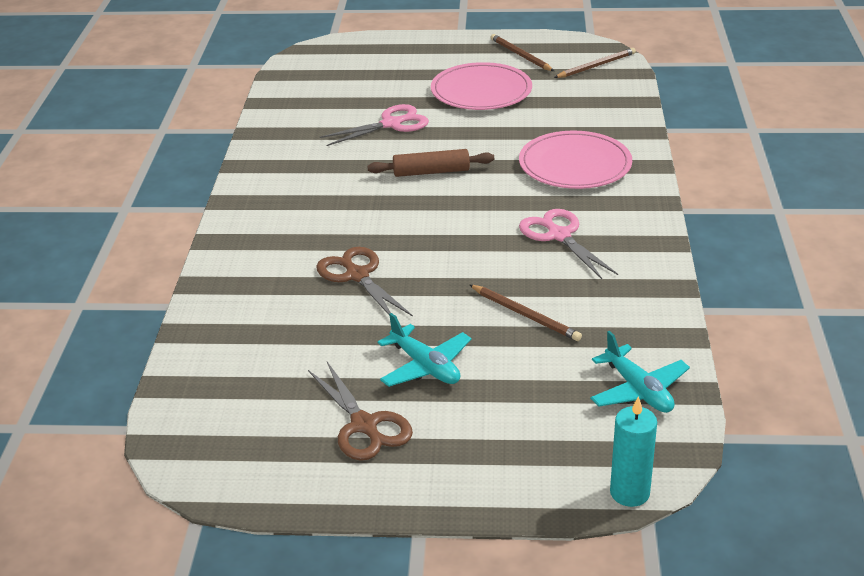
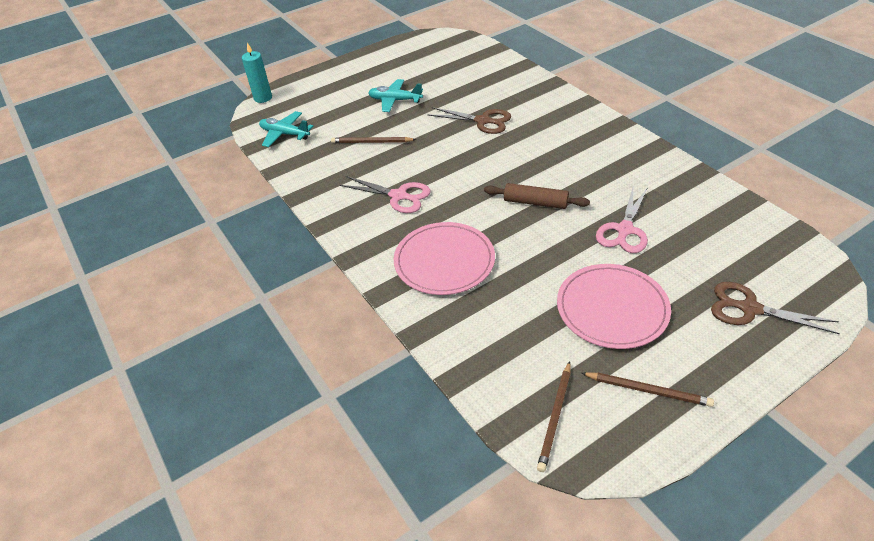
camera: 145 degrees right, 10 degrees up
(364, 425) = (394, 72): brown scissors -> brown scissors (749, 309)
(431, 172) = (535, 202): brown rolling pin -> brown rolling pin turned 60 degrees clockwise

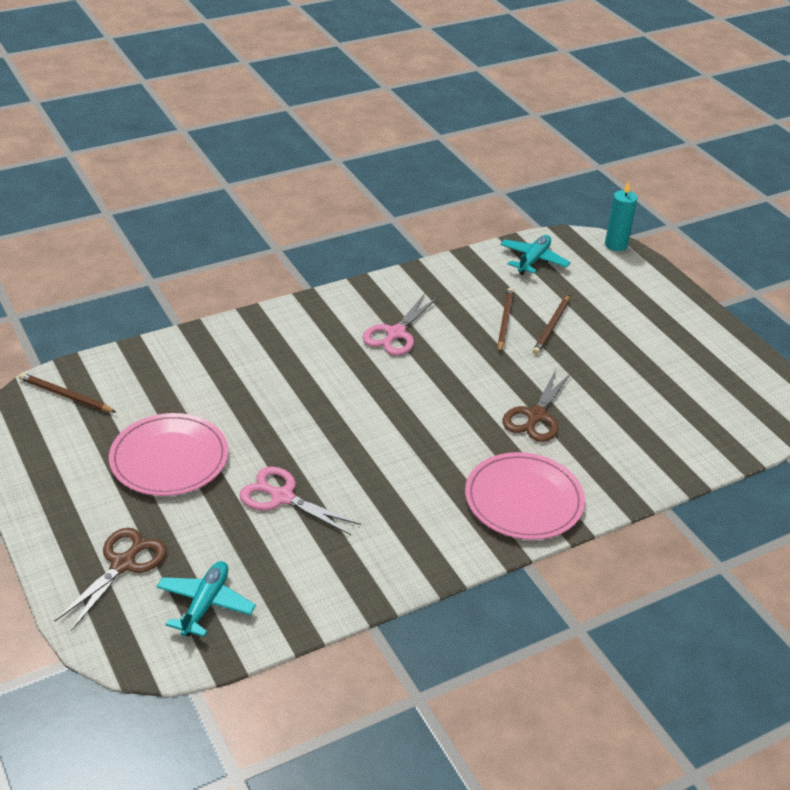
camera: 90 degrees right, 5 degrees down
(395, 100) = (597, 346): turquoise plane -> turquoise plane (205, 604)
(444, 261) = (281, 355): pink plate -> pink plate (524, 499)
(535, 202) = (354, 434): brown rolling pin -> none
(647, 390) = (63, 457): brown pencil -> brown pencil (551, 326)

